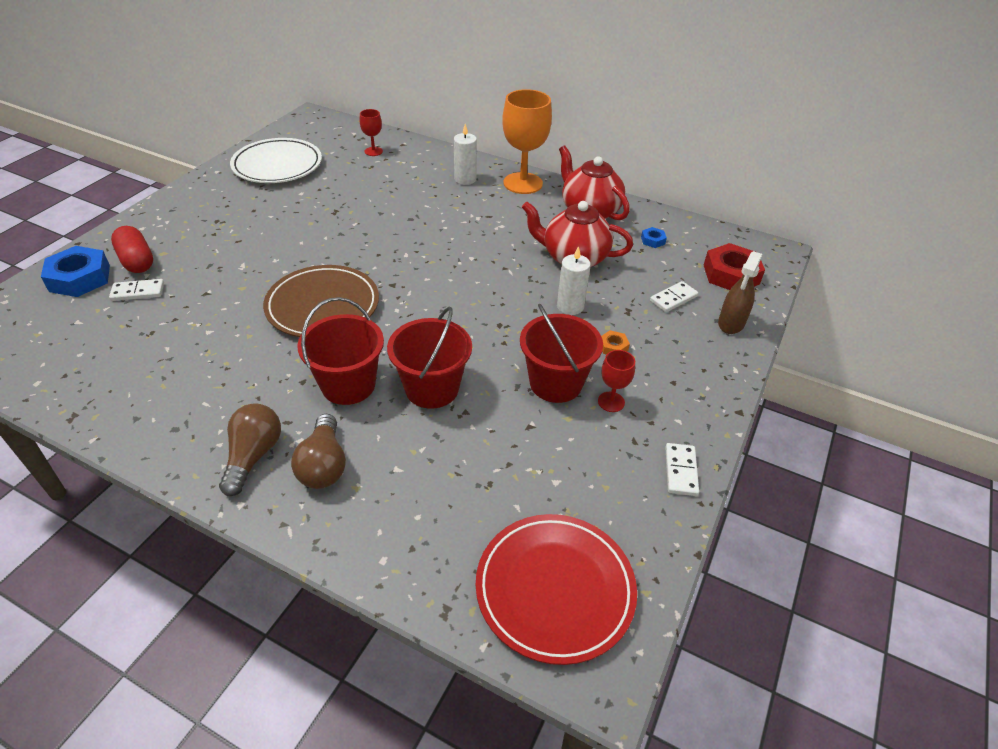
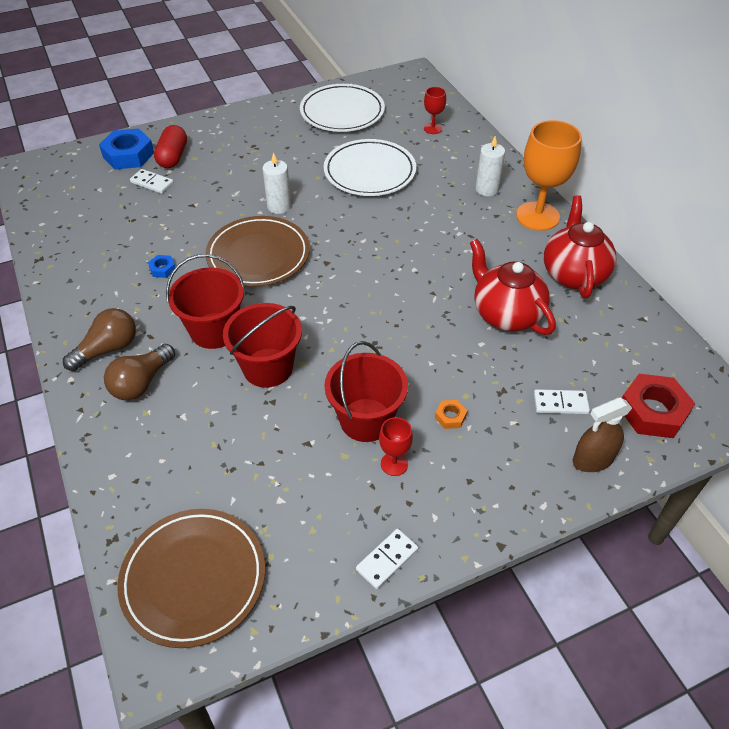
camera: 40 degrees right, 5 degrees up
(354, 202) = (369, 172): none -> white plate
(555, 589) = (194, 578): red plate -> brown plate
(570, 306) = (452, 358): white candle -> white candle (279, 206)
(652, 240) = (607, 334): blue nut -> blue nut (162, 269)

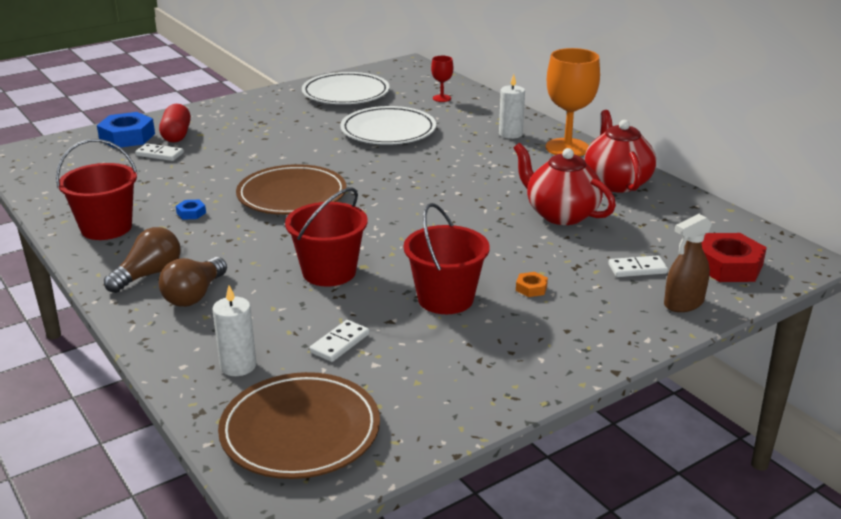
camera: 10 degrees left, 20 degrees down
(214, 330) = (262, 251): red bucket -> red bucket (106, 228)
(279, 206) = (302, 160): white candle -> white candle (238, 366)
(387, 560) = (503, 394): white domino -> white domino (340, 343)
(394, 464) = (486, 326): red goblet -> none

